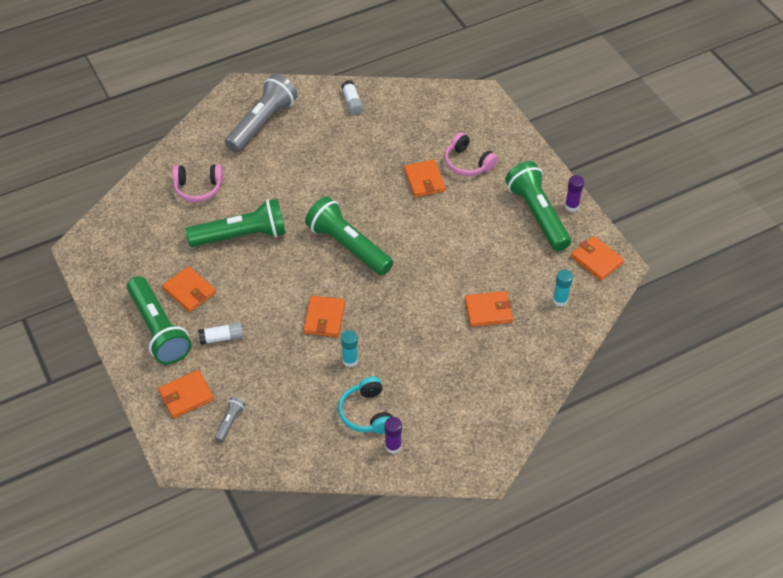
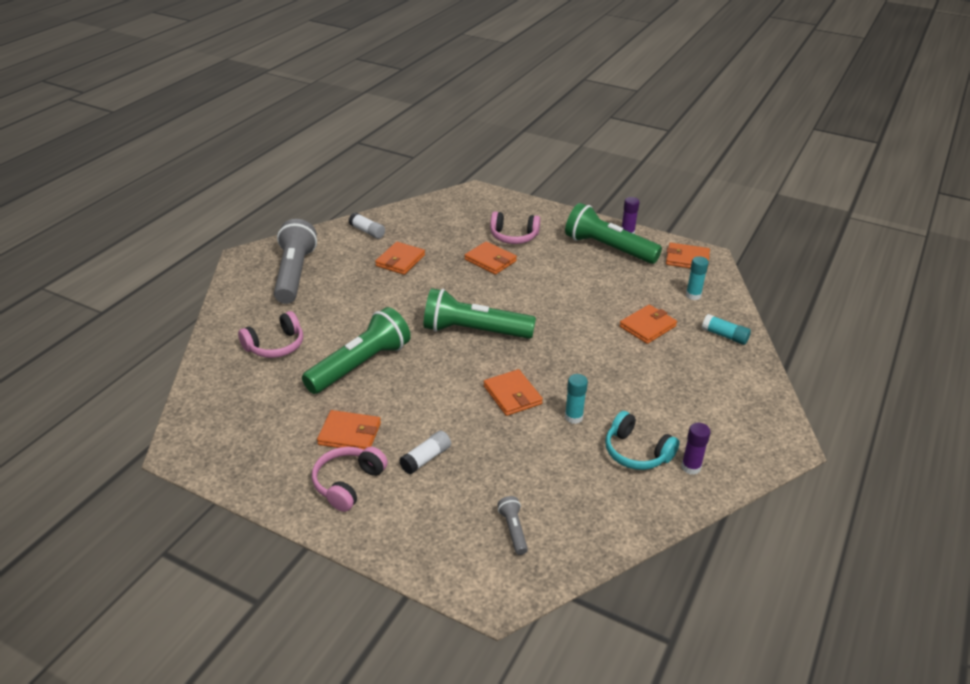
camera: 35 degrees left, 15 degrees down
(158, 329) = (348, 483): green flashlight -> pink headphones
(186, 395) = (440, 530): orange wallet -> orange wallet (400, 260)
(543, 352) = (724, 336): none -> turquoise glue stick

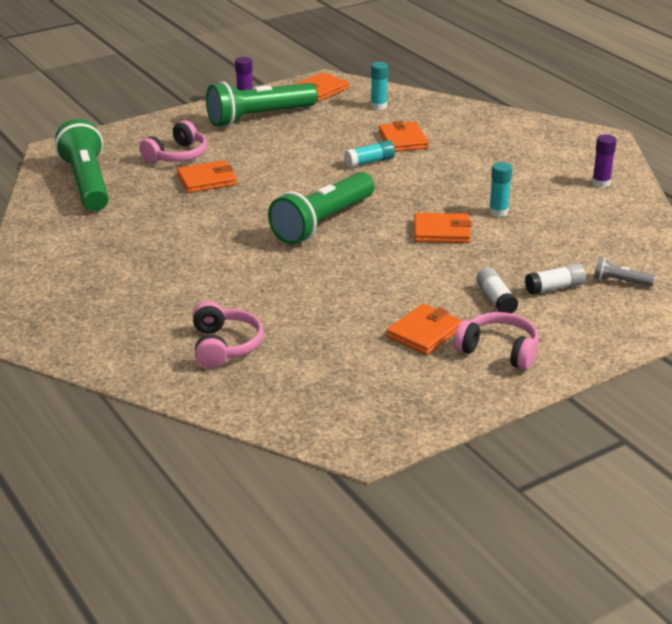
camera: 60 degrees left, 5 degrees down
(294, 274) = (87, 303): grey flashlight -> none
(348, 483) = (499, 351): pink headphones -> pink headphones turned 150 degrees clockwise
(360, 365) = (315, 300): green flashlight -> green flashlight (87, 183)
(367, 232) = (54, 234): white glue stick -> white glue stick (554, 288)
(400, 260) = (143, 229): orange wallet -> none
(636, 452) = (566, 199): turquoise headphones -> none
(724, 336) = (449, 113): turquoise glue stick -> turquoise glue stick (370, 162)

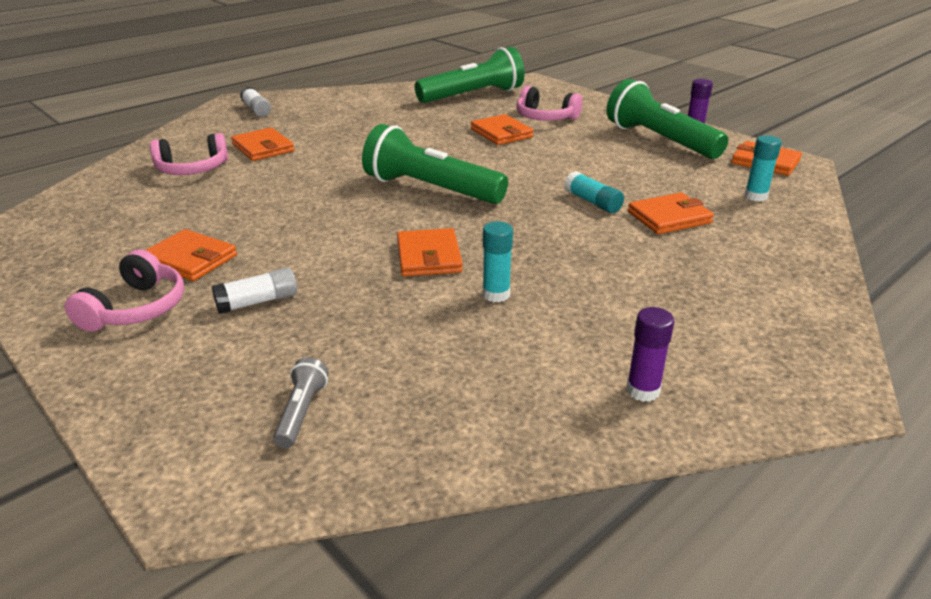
camera: 80 degrees right, 0 degrees up
(182, 306) = (263, 148): none -> orange wallet
(554, 288) = (286, 348): white glue stick -> white glue stick (256, 110)

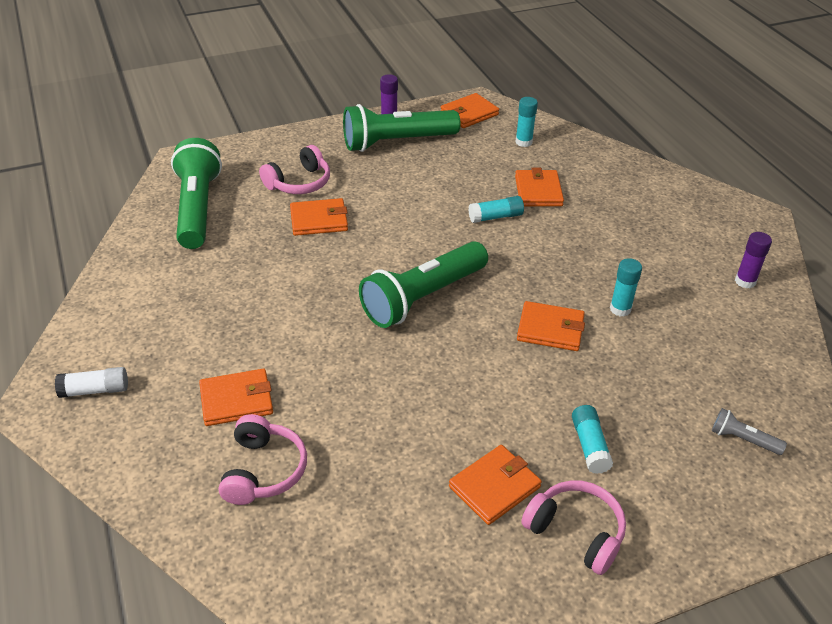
camera: 70 degrees left, 10 degrees up
(258, 302) = (589, 446): white glue stick -> turquoise glue stick

